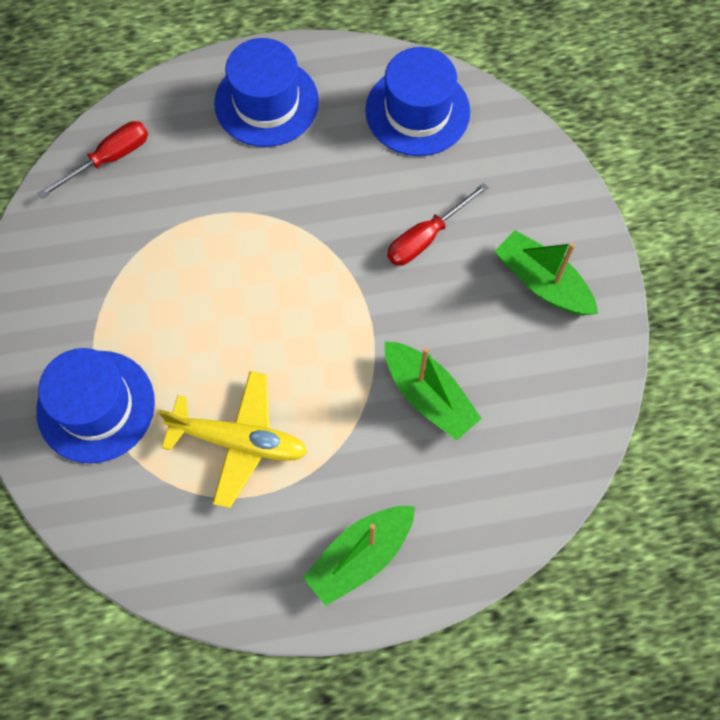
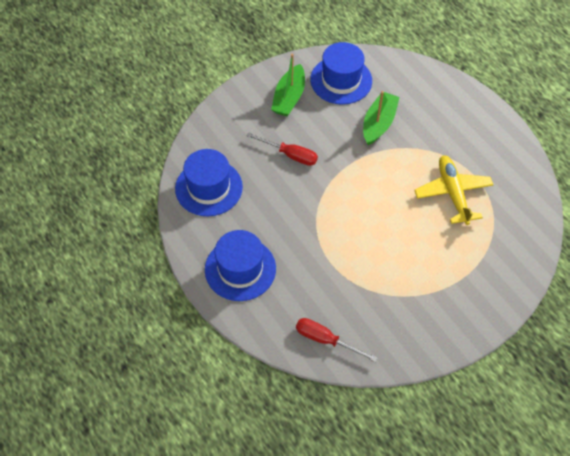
camera: 115 degrees left, 10 degrees down
(96, 406) = (478, 268): blue hat -> blue hat (341, 80)
(360, 556) = (473, 122): green boat -> none

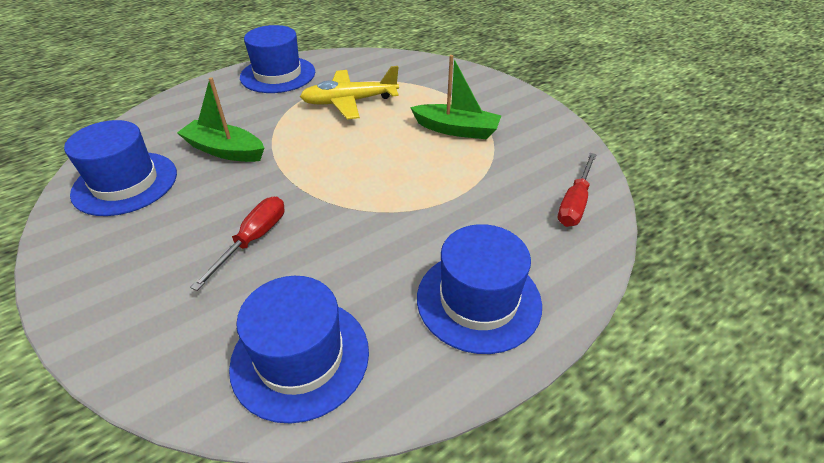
camera: 90 degrees left, 15 degrees down
(289, 97) = (128, 242): green boat -> green boat (456, 130)
(492, 138) = (278, 75): none -> blue hat

